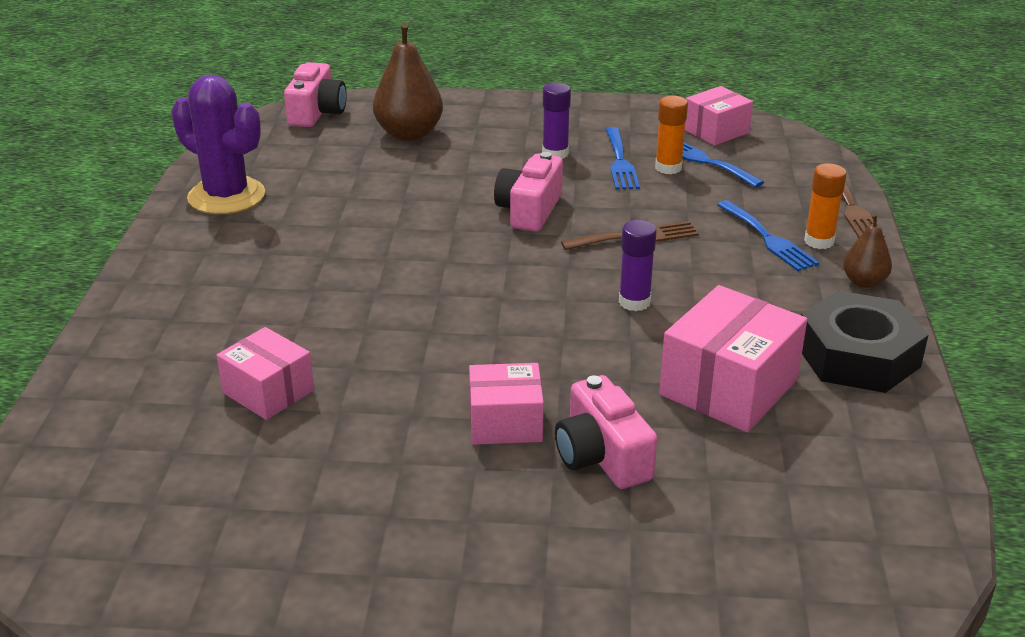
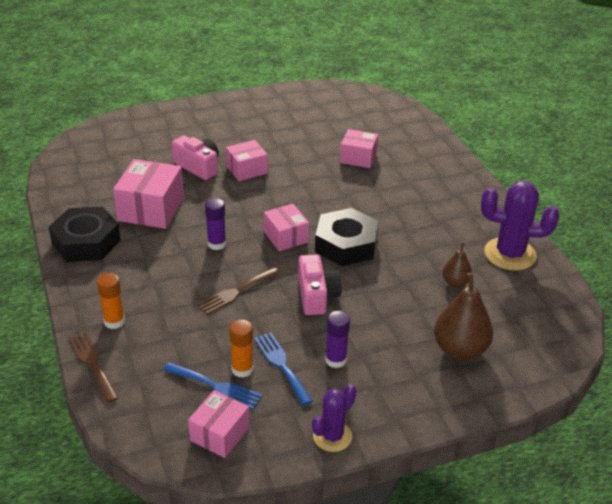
camera: 155 degrees right, 5 degrees up
(316, 112) = (552, 354): pink camera -> none
(436, 257) = (346, 244): none -> black nut
(518, 287) = (286, 237): none -> pink box
(603, 109) = (332, 436): none -> purple cactus
(768, 239) = (149, 314): blue fork -> none
(864, 282) = (83, 294): brown pear -> brown pear (455, 283)

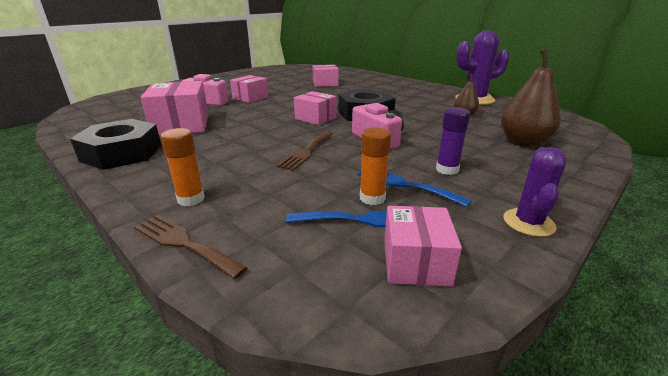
camera: 25 degrees left, 10 degrees down
(217, 244) = (260, 131): purple glue stick -> none

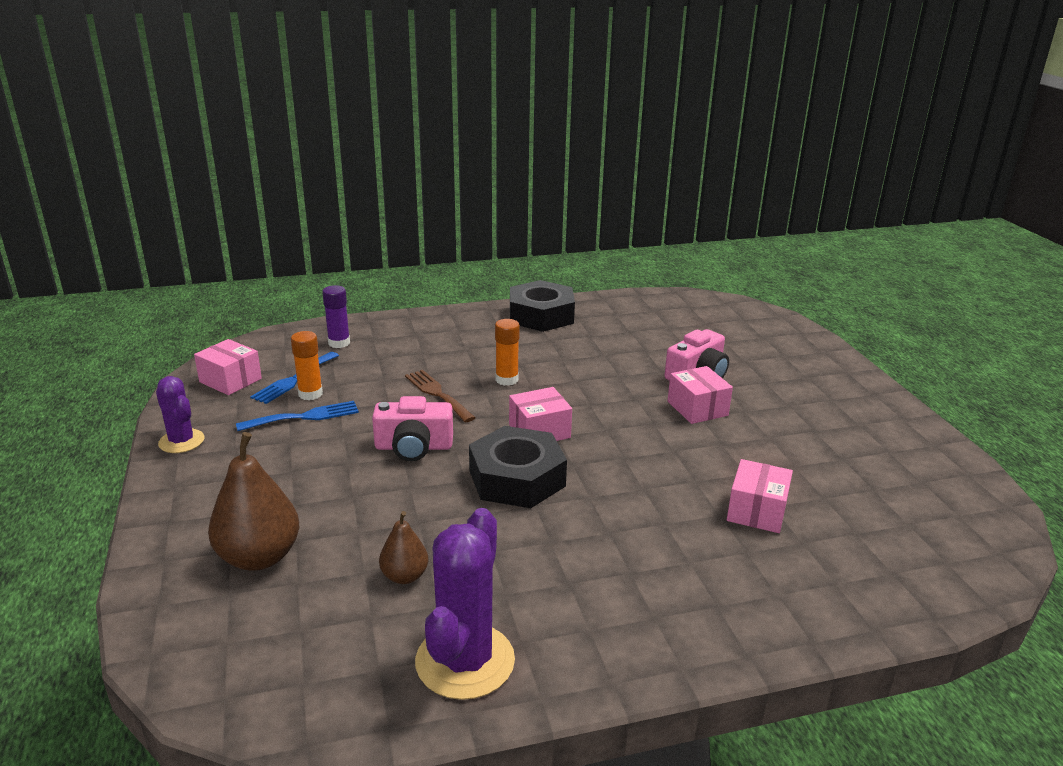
camera: 120 degrees right, 0 degrees up
(181, 125) = (601, 346): pink box -> none
(183, 243) = (358, 323): brown fork -> none
(191, 199) = (411, 331): orange glue stick -> orange glue stick (507, 380)
(447, 169) = (293, 452): purple glue stick -> purple glue stick (339, 343)

